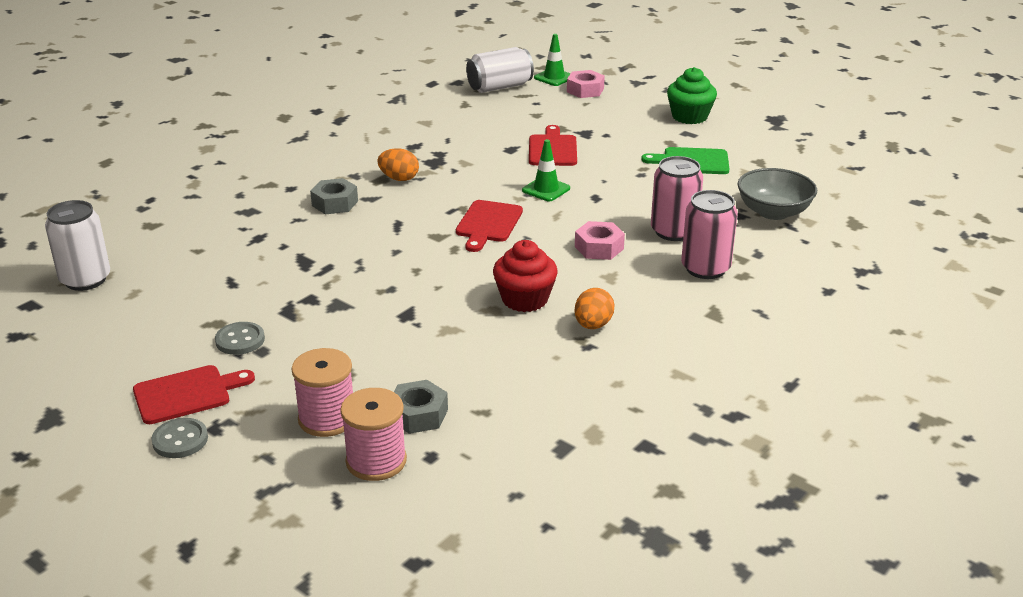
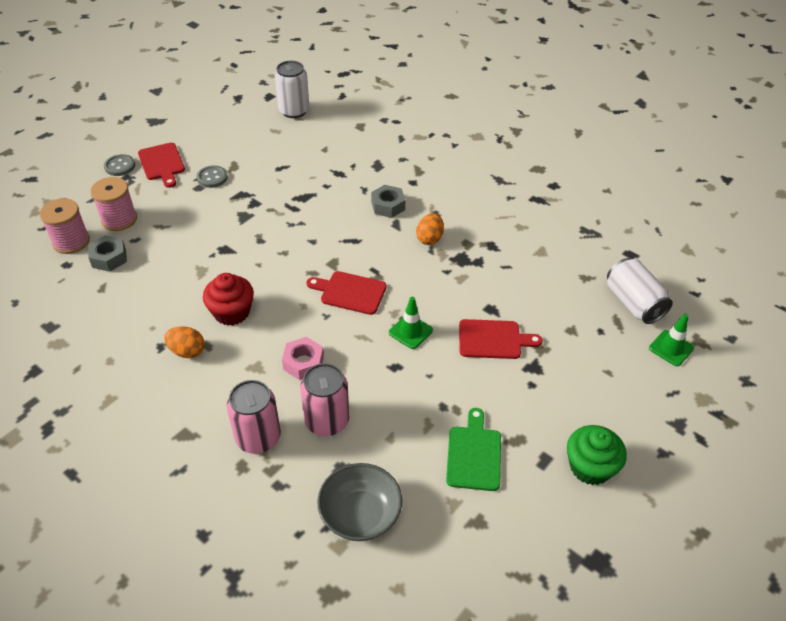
camera: 90 degrees right, 15 degrees up
(585, 90) = (643, 373): pink nut -> none

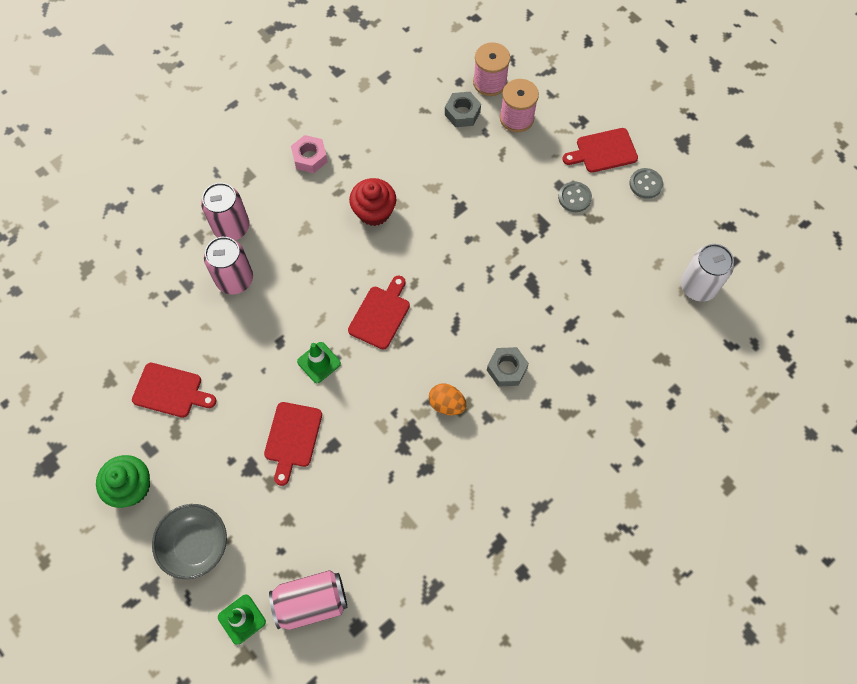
camera: 100 degrees right, 20 degrees up
(120, 166) = (602, 114): grey button -> grey button (645, 184)
(187, 351) = (334, 177): orange egg -> none
(303, 363) = (301, 266): pink nut -> pink nut (310, 158)
(360, 515) = (141, 294): grey bowl -> grey bowl (196, 545)
(474, 454) = (171, 391): green cutting board -> red cutting board
(633, 303) = (311, 602): white can -> pink can

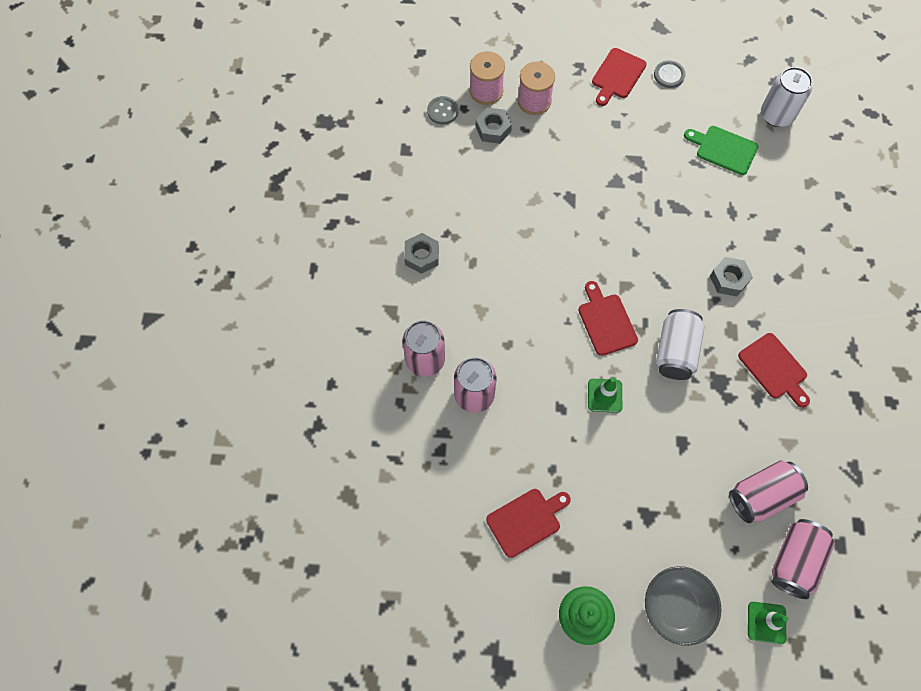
camera: 45 degrees left, 0 degrees up
(292, 438) = (650, 465): red cutting board -> red cutting board (774, 369)
(310, 158) = (421, 256): pink nut -> grey nut
(343, 536) = (761, 495): none -> pink can
(374, 211) = (515, 253): red cupcake -> none
(404, 381) = (675, 352): none -> white can
(447, 404) = (720, 340): orange egg -> none
(574, 197) = (636, 124): grey button -> grey button (442, 111)
(621, 274) = (723, 149): none -> green cutting board

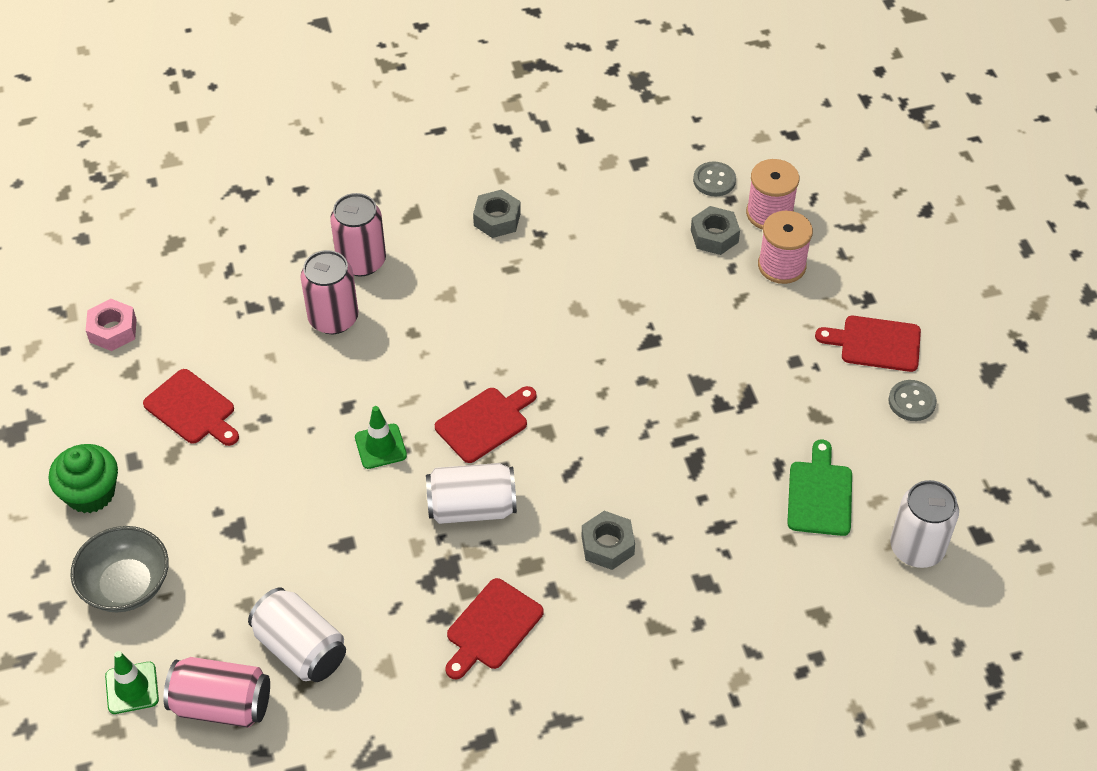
camera: 70 degrees right, 15 degrees down
(424, 565) = (113, 330): none -> pink nut
(761, 495) = (301, 649): pink can -> white can

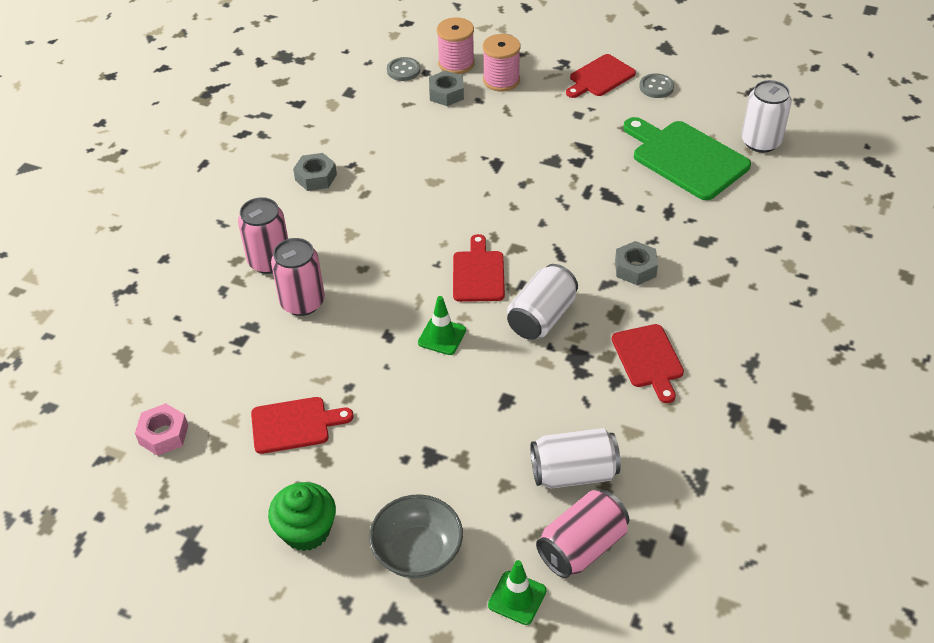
camera: 50 degrees left, 5 degrees down
(820, 494) = (686, 158): green cutting board -> green cutting board, size x1.62

